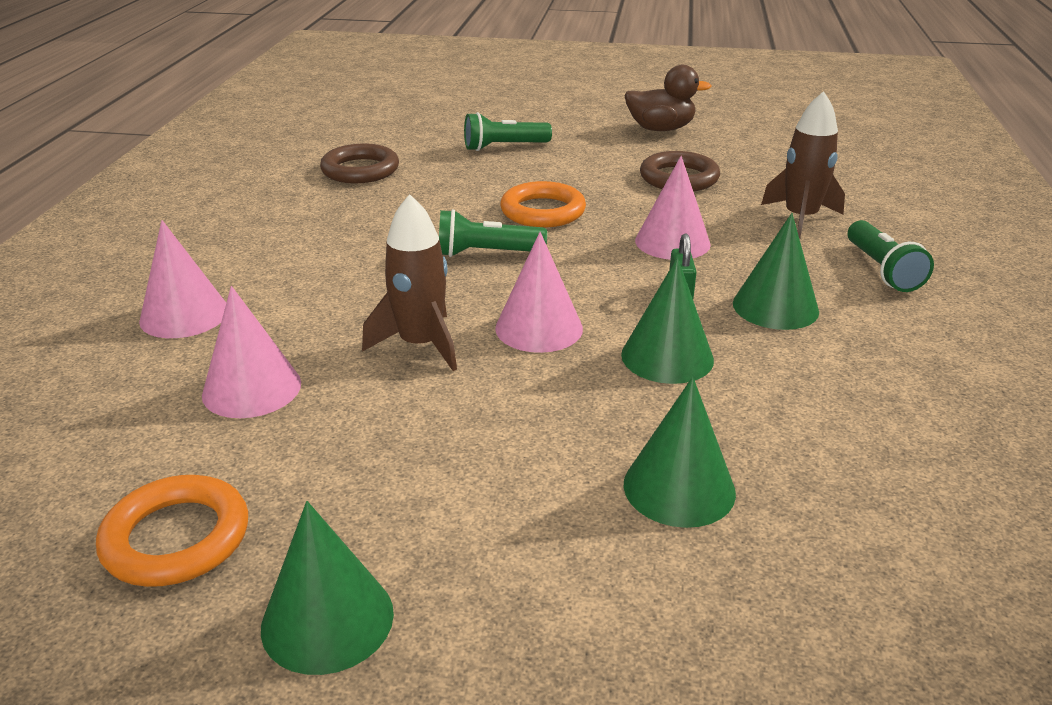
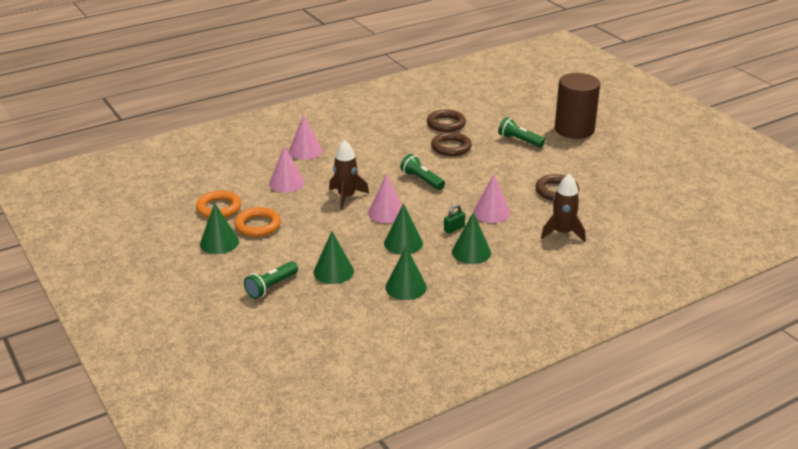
camera: 50 degrees right, 0 degrees up
(432, 193) = (451, 147): none -> brown ring
(538, 110) = (574, 129): none -> brown cylinder
(543, 211) = (473, 175): orange ring -> orange ring (258, 225)
(660, 129) = (606, 166): brown duck -> none
(831, 422) = (406, 287): none -> green cone
(882, 270) = (540, 266): green flashlight -> green flashlight (271, 287)

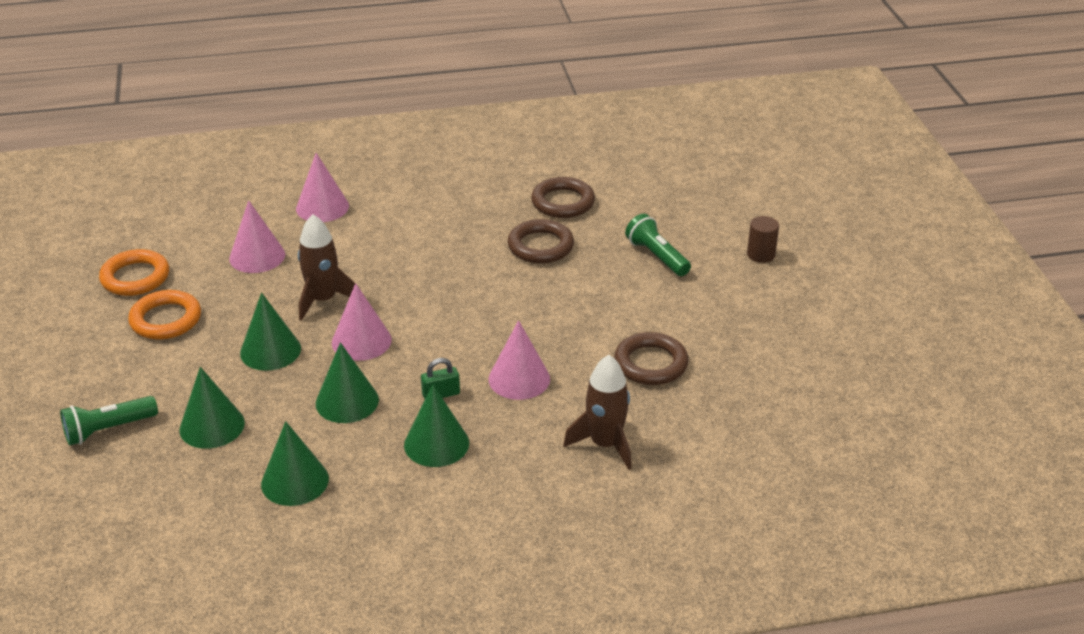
camera: 20 degrees right, 5 degrees up
(219, 242) = (94, 336): green cone -> green cone (270, 350)
(421, 180) = (454, 295): green flashlight -> none
(574, 129) = (761, 254): brown cylinder -> brown cylinder, size x0.42

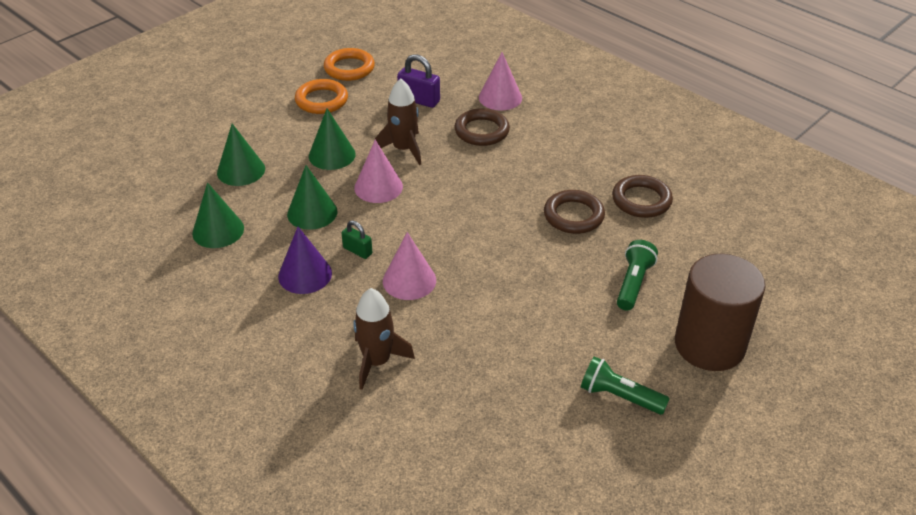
camera: 55 degrees right, 5 degrees up
(108, 430) = (205, 134): green flashlight -> green flashlight (619, 396)
(257, 256) = (419, 100): pink cone -> purple padlock
(436, 444) = (305, 274): green cone -> purple cone
(651, 364) = (494, 343): brown ring -> brown ring (482, 131)
(761, 254) = (709, 345): brown cylinder -> brown cylinder, size x2.40

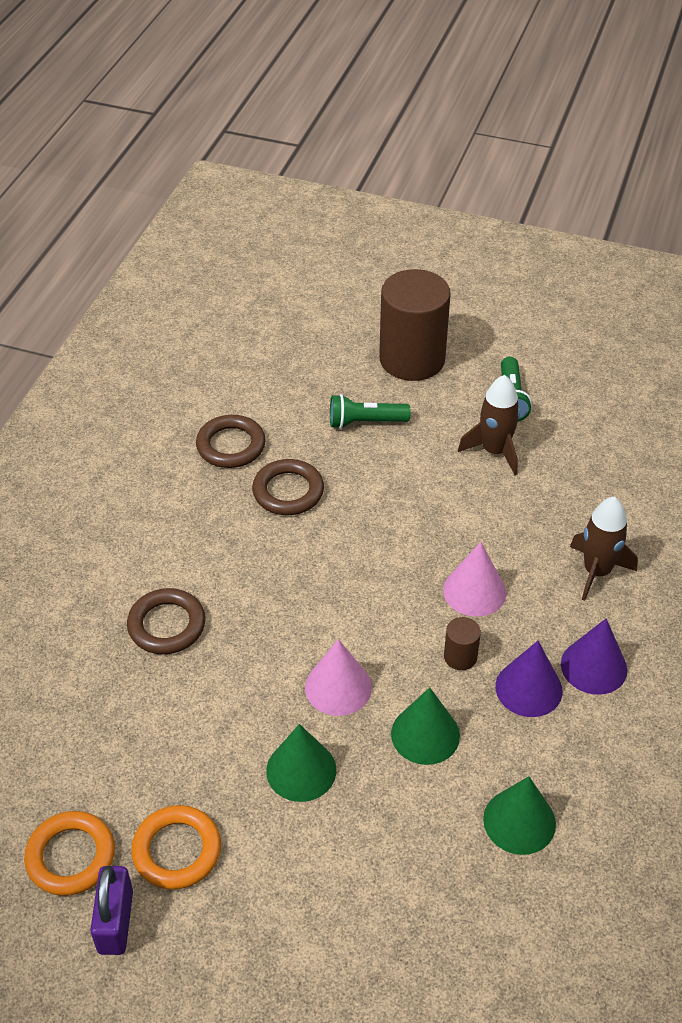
camera: 115 degrees left, 5 degrees up
(241, 170) = (392, 865): green cone -> none
(294, 317) = (594, 666): none -> purple cone
(357, 251) = (460, 657): green padlock -> brown cylinder
(404, 149) = (247, 693): brown rocket -> brown rocket (494, 451)
(419, 100) = (123, 724): purple padlock -> purple padlock (115, 921)
(500, 97) = (78, 633): pink cone -> none

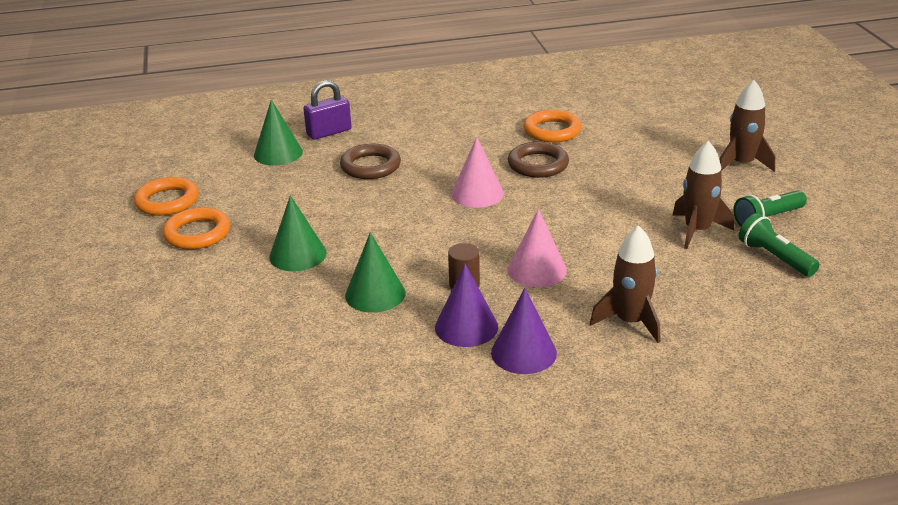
camera: 60 degrees right, 15 degrees down
(115, 921) = (131, 232): purple padlock -> purple padlock (329, 132)
(231, 445) = (552, 131): brown ring -> orange ring
(338, 687) = (383, 244): pink cone -> pink cone (477, 194)
(365, 422) = (646, 168): green flashlight -> green flashlight (774, 257)
(412, 359) = (742, 164): brown cylinder -> brown rocket
(519, 821) = (332, 364): green cone -> green cone (278, 153)

